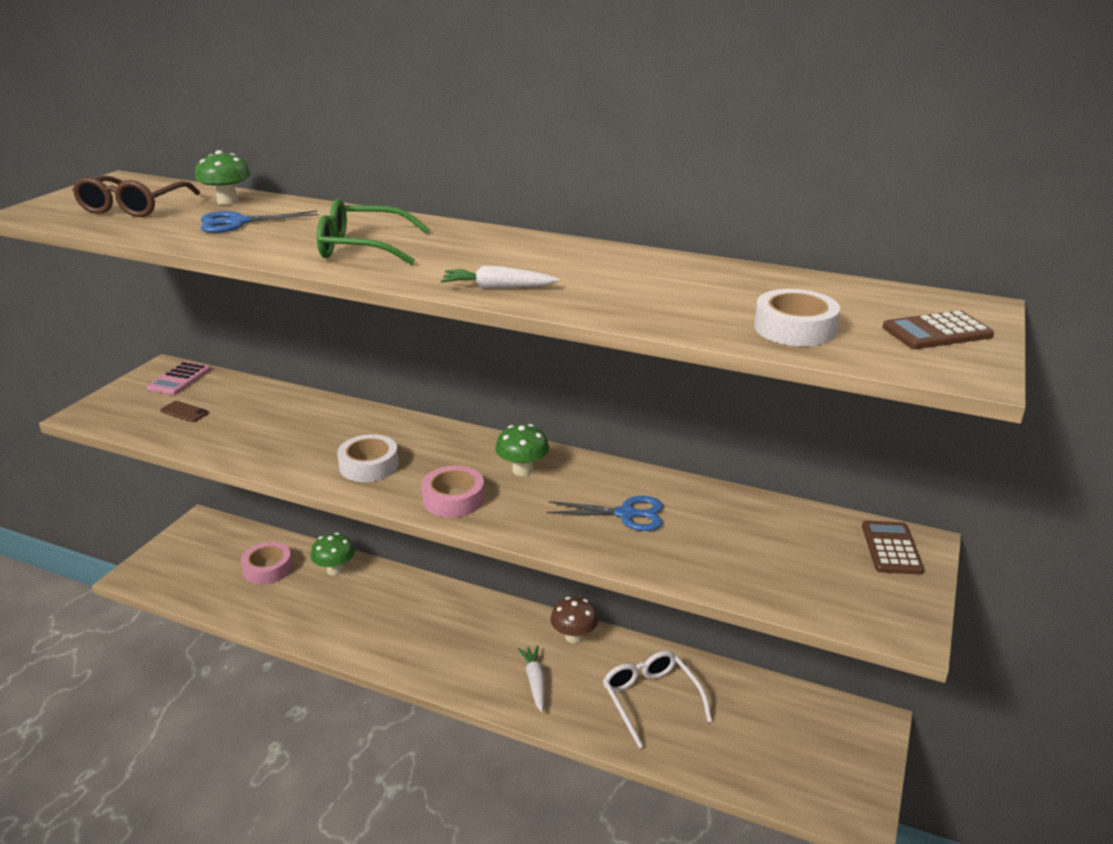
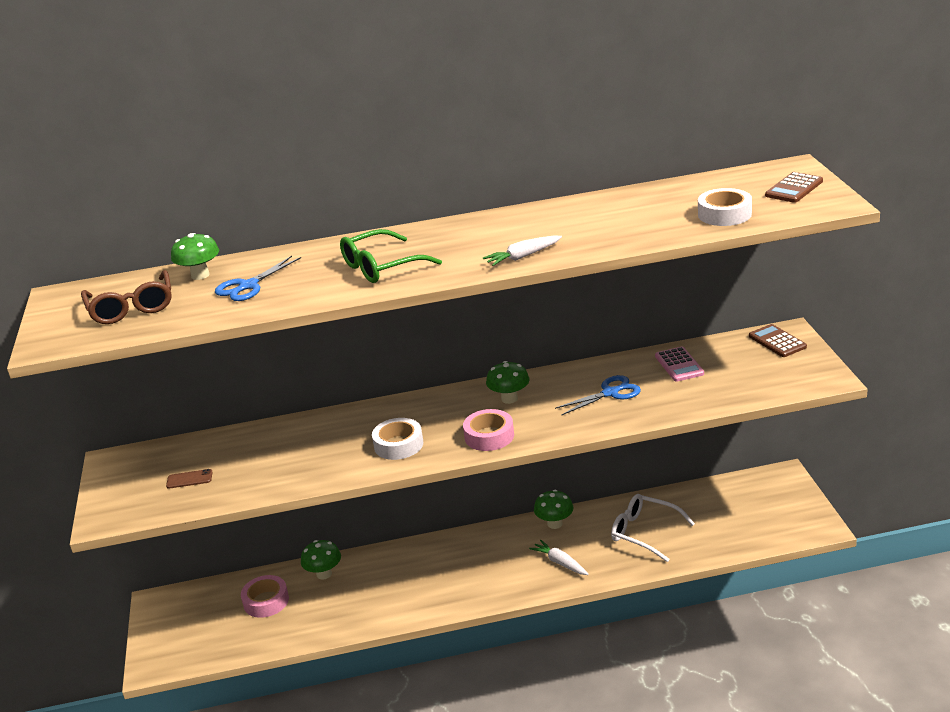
camera: 30 degrees left, 0 degrees up
(179, 379) = (140, 461): pink calculator -> pink calculator (679, 365)
(574, 636) = (555, 524): brown mushroom -> green mushroom

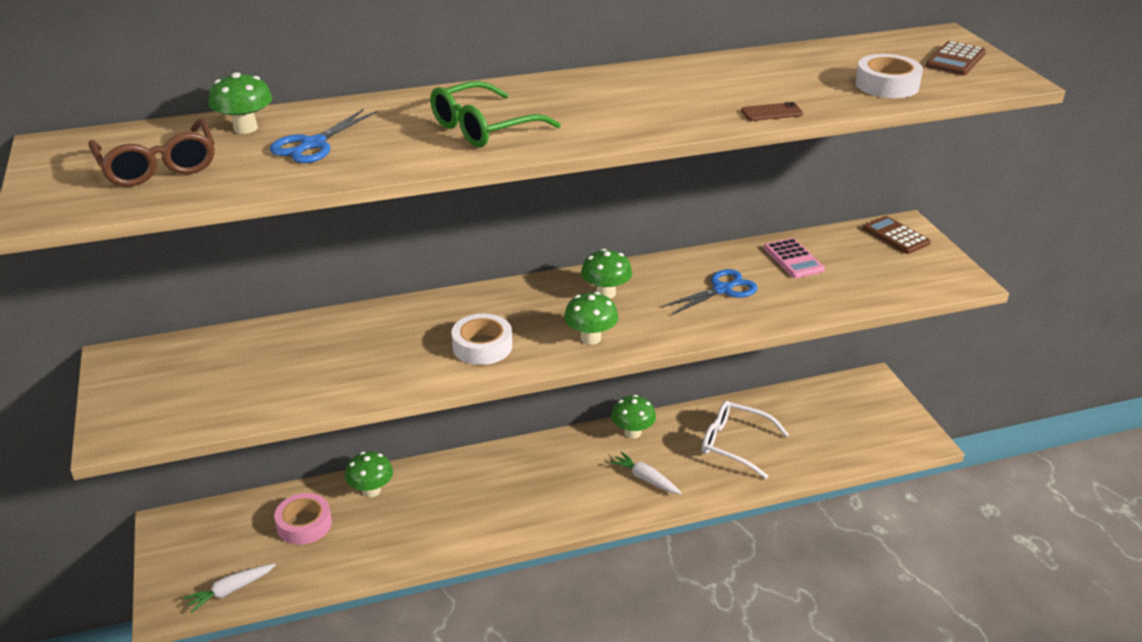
camera: 10 degrees left, 5 degrees up
(189, 479) = (223, 385): brown phone -> brown phone (771, 112)
(489, 436) = (590, 338): pink tape -> green mushroom
(523, 256) = (660, 123): white carrot -> white carrot (230, 591)

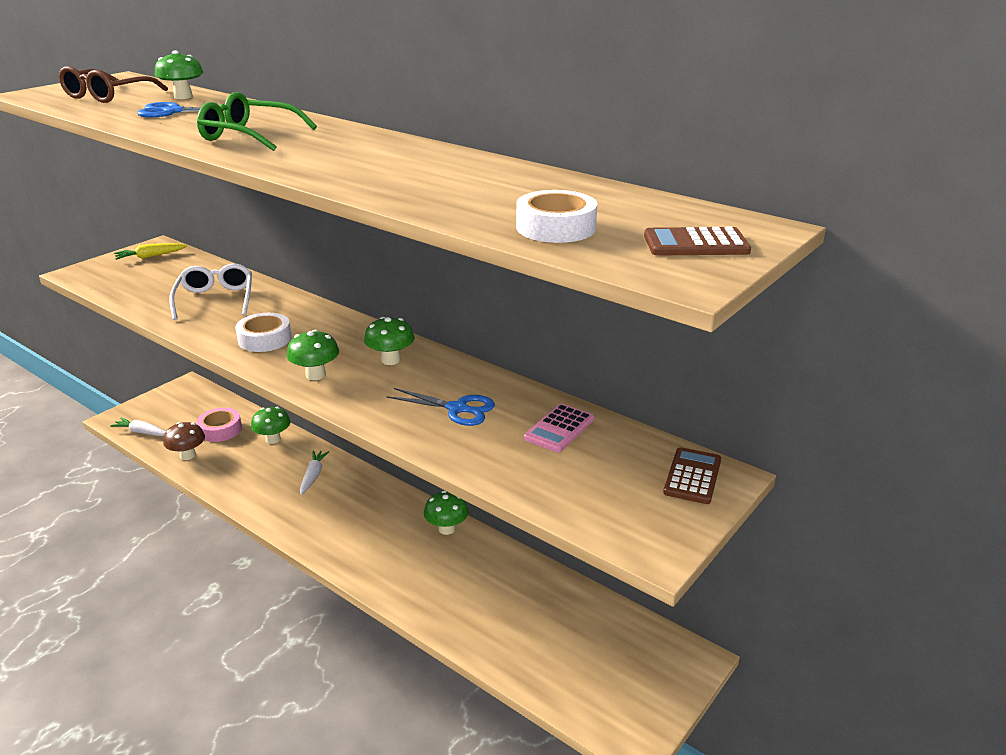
camera: 55 degrees right, 5 degrees down
(146, 369) = (150, 256): none -> yellow carrot
(327, 564) = (188, 455): none -> brown mushroom
(645, 479) = (393, 560): white carrot -> white carrot (313, 476)
(735, 444) = (488, 596): white glasses -> white glasses (215, 300)
(771, 112) = (404, 200): brown phone -> none

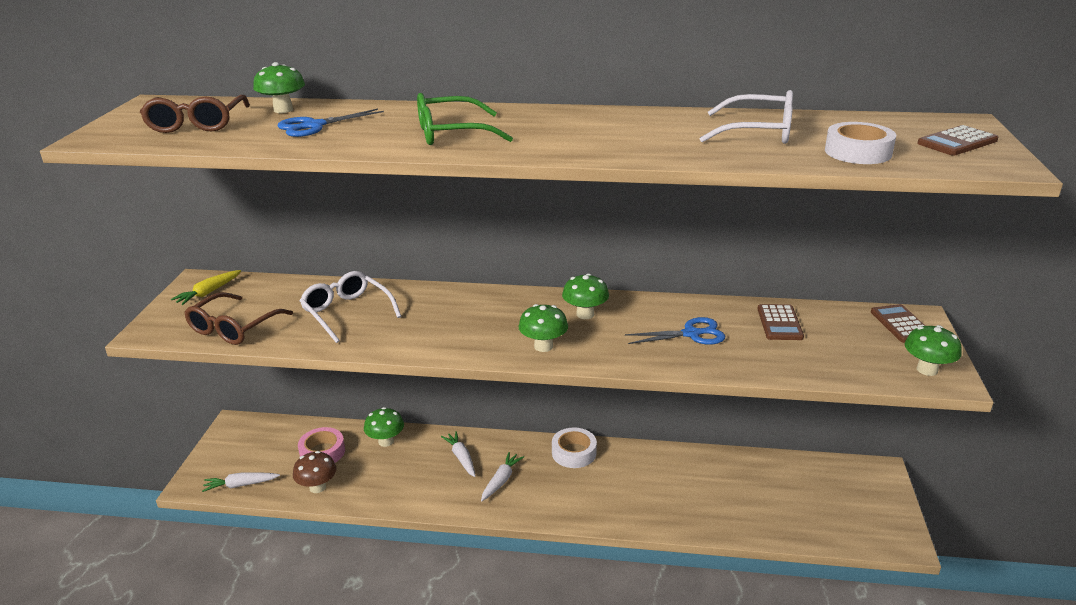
camera: 30 degrees left, 0 degrees up
(128, 287) = (234, 327): none -> brown glasses
(264, 339) = (451, 332): white tape -> white tape (574, 453)
(322, 508) = (501, 480): none -> white carrot
(446, 529) = (621, 455): green mushroom -> green mushroom (927, 370)
(504, 188) = (757, 132): none -> white glasses
(559, 429) = (779, 323): pink calculator -> brown calculator

